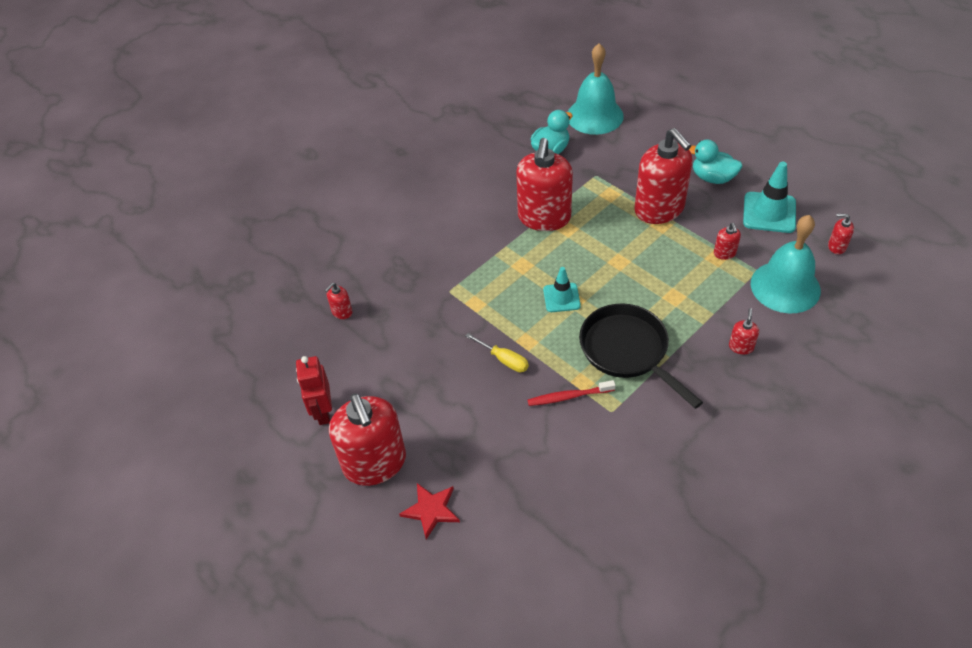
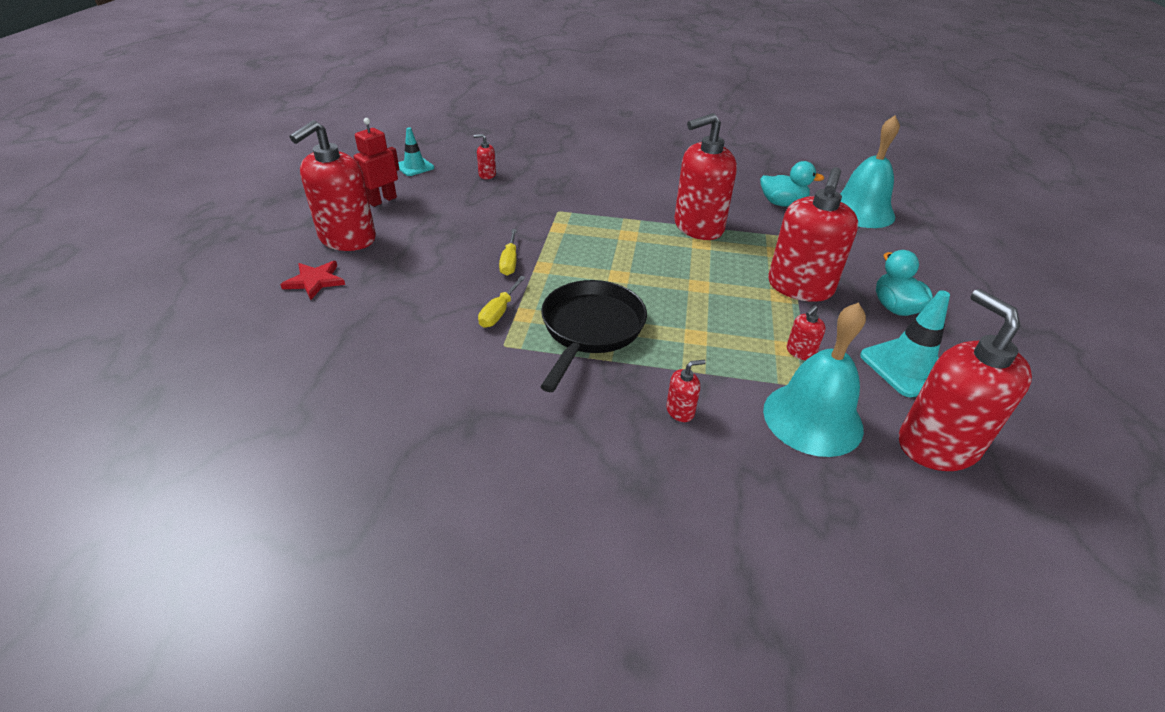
camera: 50 degrees right, 10 degrees down
(561, 298) = (614, 268): turquoise traffic cone -> turquoise traffic cone (414, 167)
(569, 396) = (499, 312): red toothbrush -> yellow screwdriver
(836, 246) = (937, 445): red soap dispenser -> red soap dispenser, size x2.45

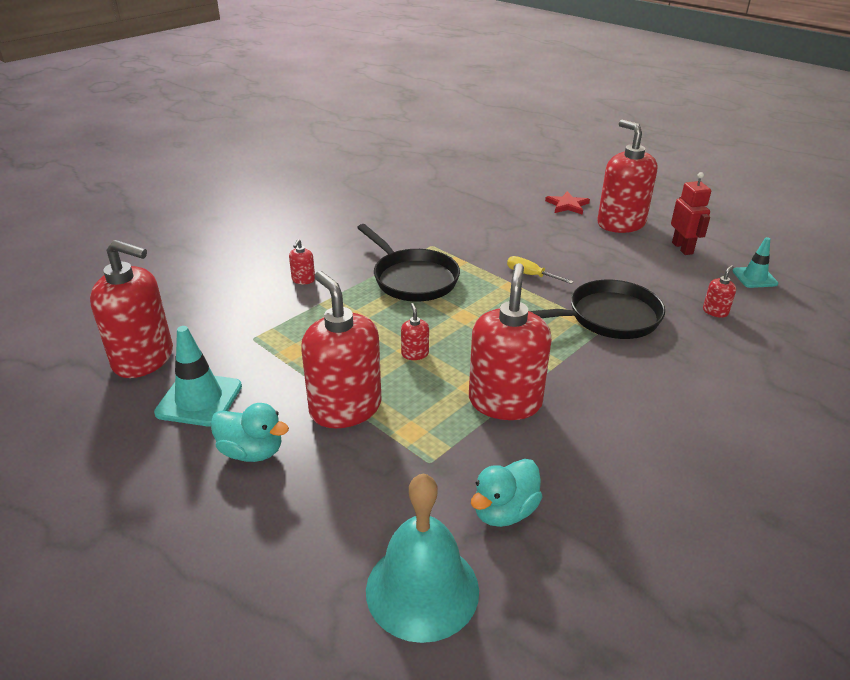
camera: 125 degrees right, 5 degrees down
(499, 312) = (468, 253): yellow screwdriver -> none
(543, 212) = (608, 318): none -> black pan
(800, 352) = (281, 355): red soap dispenser -> red soap dispenser (415, 354)
(812, 418) = (231, 323): turquoise bell -> none

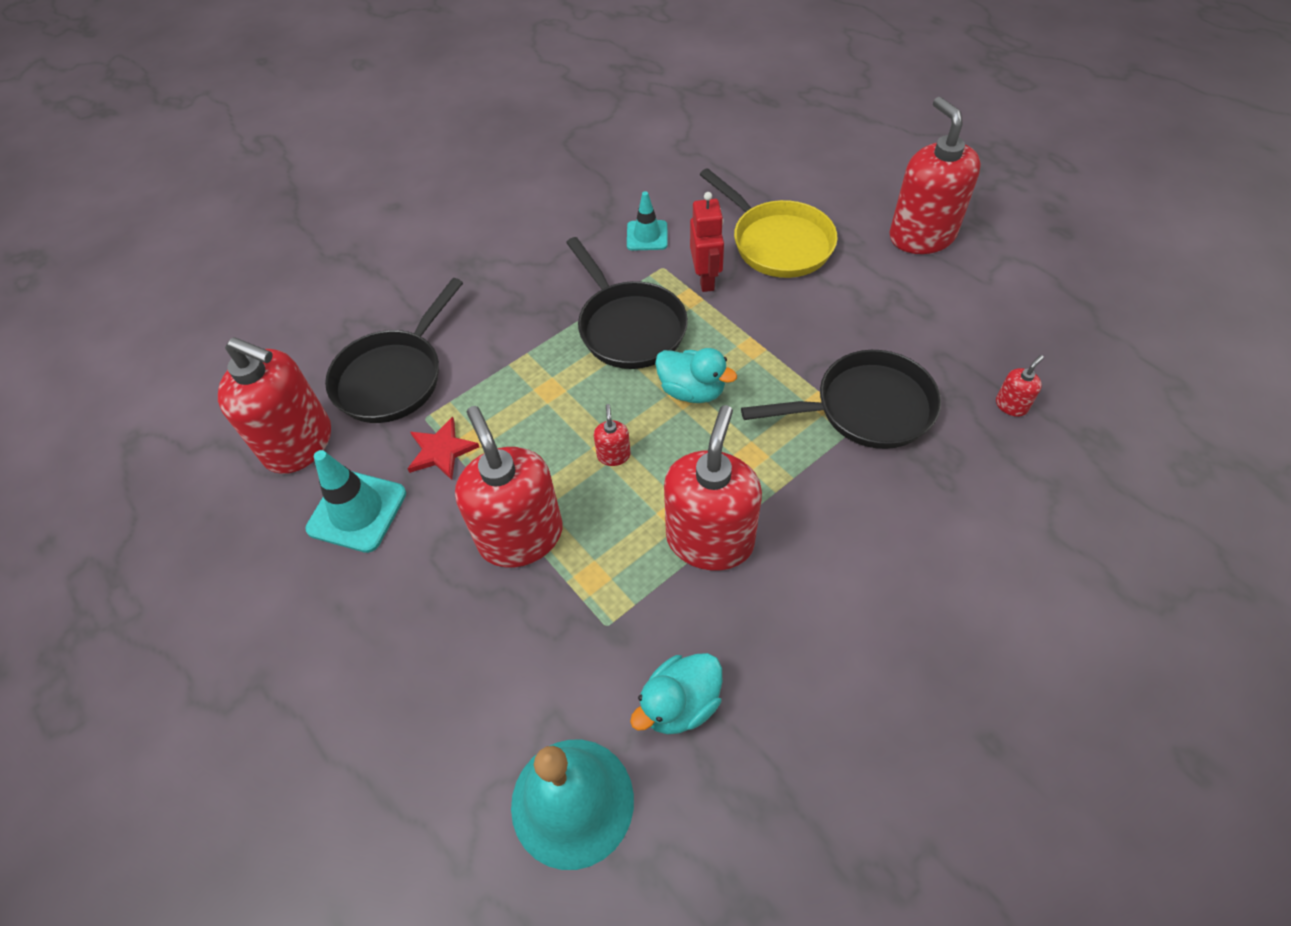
camera: 10 degrees right, 20 degrees up
(223, 314) = (393, 377): none -> black pan
(252, 451) = (409, 593): turquoise duck -> turquoise duck (692, 391)
(303, 280) = (494, 322): red soap dispenser -> none
(516, 230) = (777, 243): none -> yellow pan
(531, 275) = (781, 327): yellow screwdriver -> none
(567, 205) = (856, 197): red star -> red star (441, 451)
(682, 248) = (996, 286): red robot -> red robot (706, 279)
(754, 277) = (1082, 346): turquoise traffic cone -> turquoise traffic cone (647, 236)

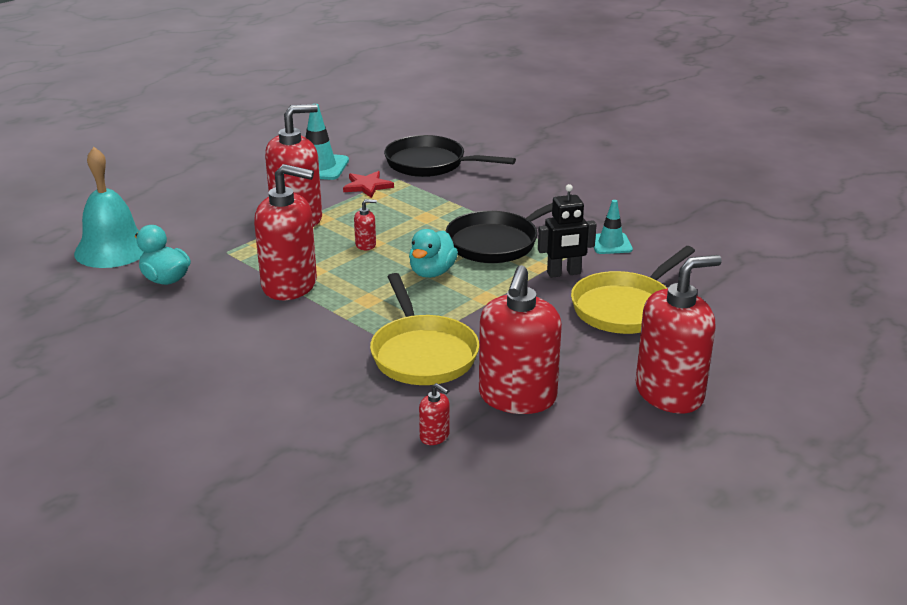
camera: 80 degrees right, 25 degrees down
(299, 443) = (371, 144): red soap dispenser -> red soap dispenser (517, 397)
(706, 279) = (564, 273): red robot -> black robot
(866, 408) = (422, 354): black pan -> yellow pan

